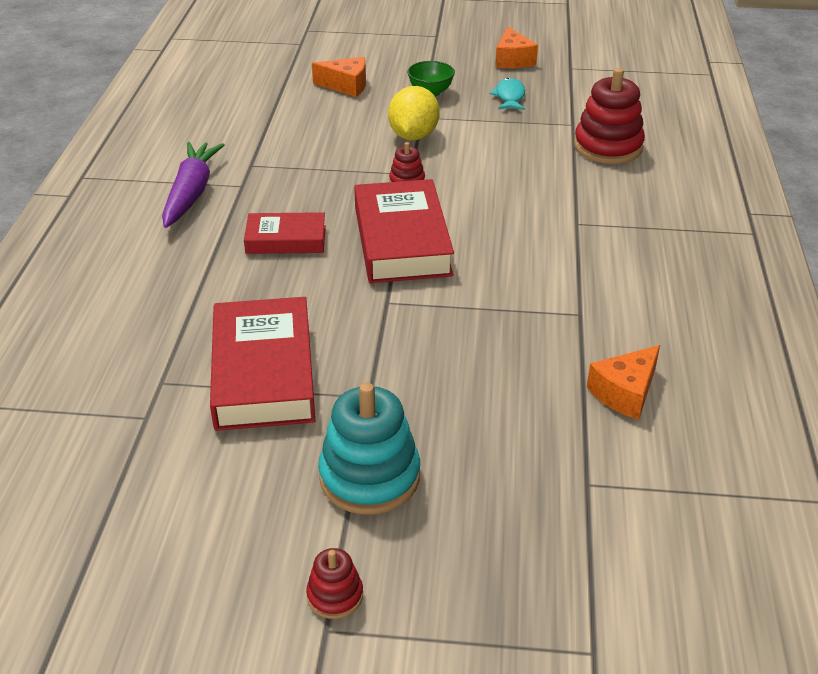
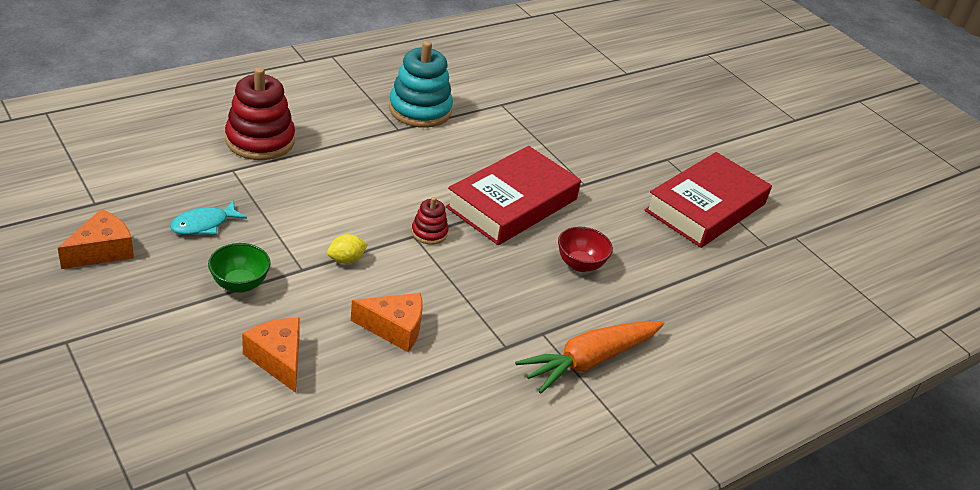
camera: 135 degrees left, 0 degrees up
(191, 193) = (589, 361): purple carrot -> orange carrot
(286, 239) = (580, 264): red book -> red bowl
(335, 595) = (780, 123): red stacking toy -> none
(369, 477) = (713, 137): turquoise stacking toy -> turquoise stacking toy (420, 110)
(413, 136) = (346, 260): yellow lemon -> yellow lemon, size x0.51
(625, 392) = (550, 75): orange cheese -> orange cheese (394, 328)

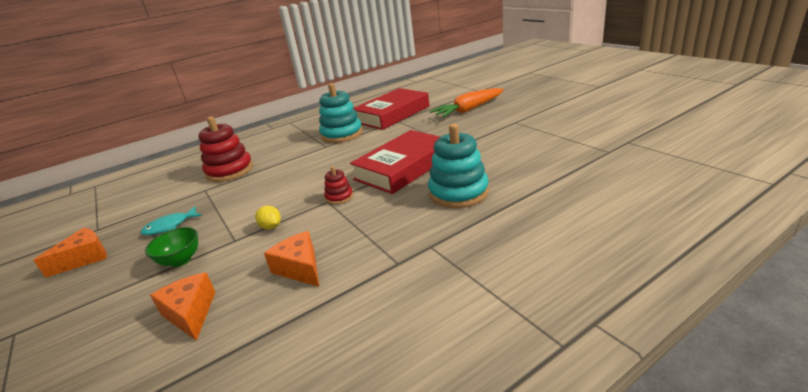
camera: 10 degrees right, 10 degrees down
(346, 260) = (271, 227): yellow lemon -> yellow lemon turned 75 degrees clockwise
(394, 328) = (300, 268): orange cheese -> orange cheese turned 135 degrees counterclockwise
(580, 264) = (458, 193): red bowl -> turquoise stacking toy
(589, 361) = (474, 260): orange carrot -> orange carrot (468, 110)
(705, 207) = (551, 140): red book -> red book (392, 114)

